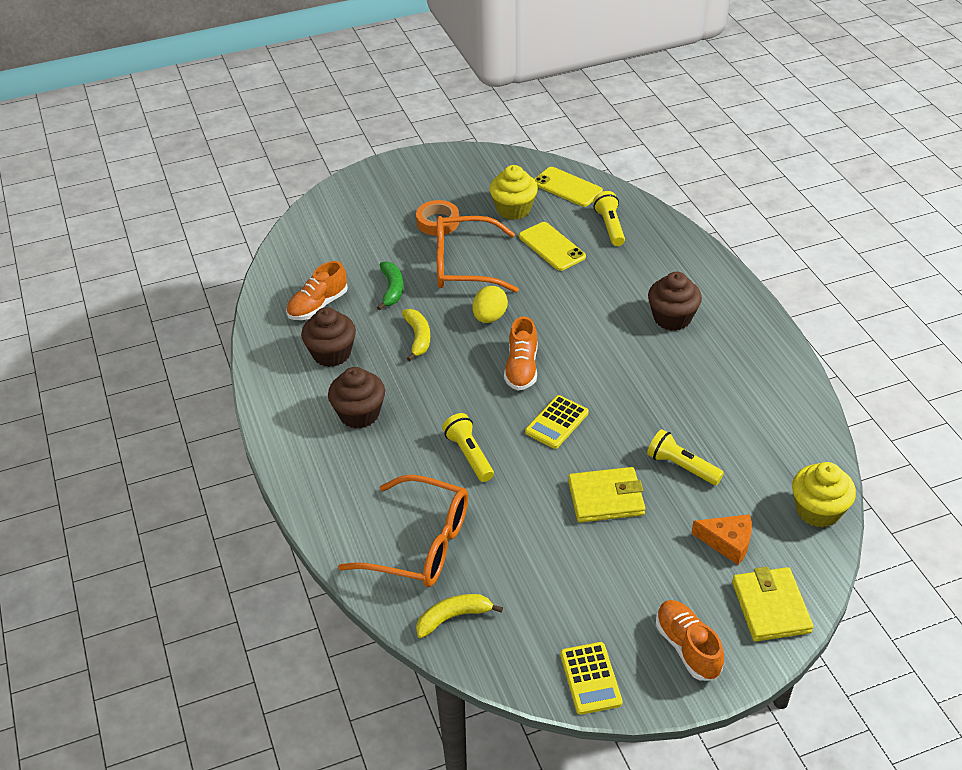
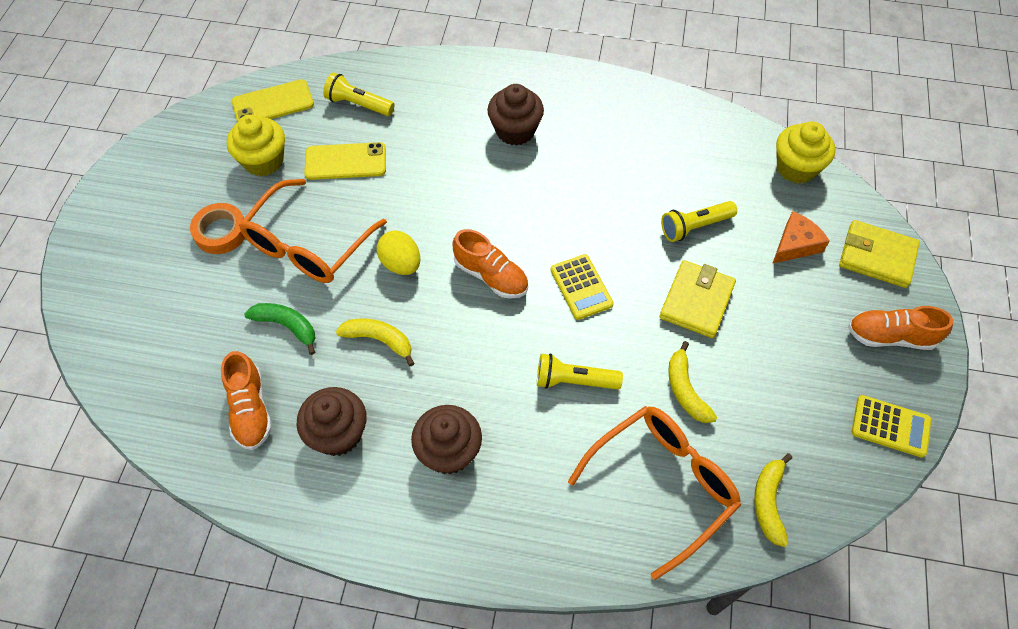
camera: 60 degrees left, 15 degrees up
(515, 525) = (685, 390): none -> yellow banana

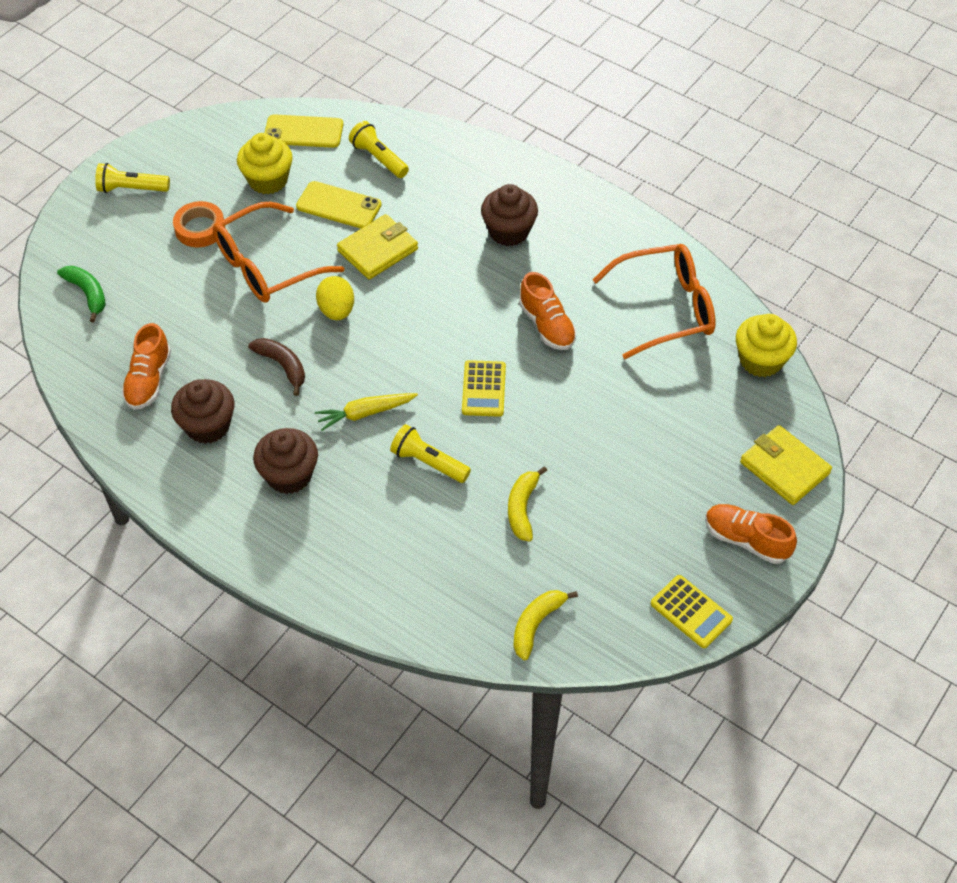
camera: 25 degrees right, 5 degrees down
(287, 326) = (213, 326): green banana -> green banana (87, 294)
(379, 340) = (282, 366): yellow banana -> brown banana
(486, 356) = (365, 413): none -> yellow carrot
(491, 276) = (409, 350): orange shoe -> orange shoe (547, 325)
(662, 484) = (453, 573): orange glasses -> orange glasses (666, 308)
(694, 226) = (623, 376): yellow flashlight -> yellow flashlight (131, 189)
(696, 301) = (582, 440): yellow wallet -> yellow wallet (378, 250)
(795, 244) = (711, 428): orange cheese -> none

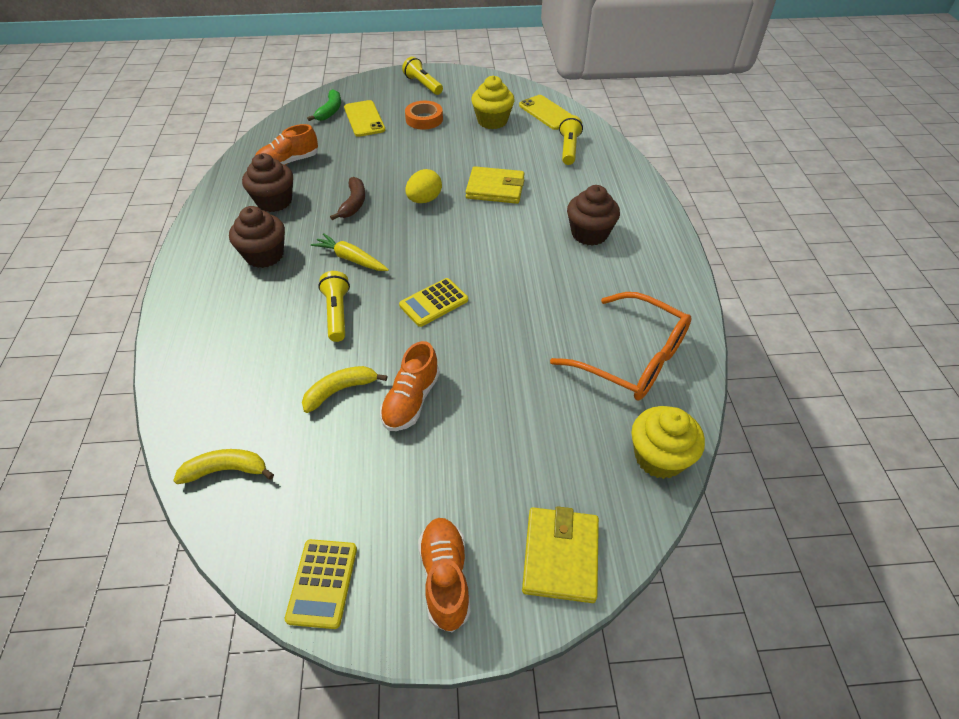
camera: 50 degrees right, 5 degrees down
(266, 266) = (426, 155): orange glasses -> none
(339, 205) = (509, 155): yellow phone -> yellow phone (364, 119)
(547, 325) = (531, 301): orange shoe -> orange shoe (411, 400)

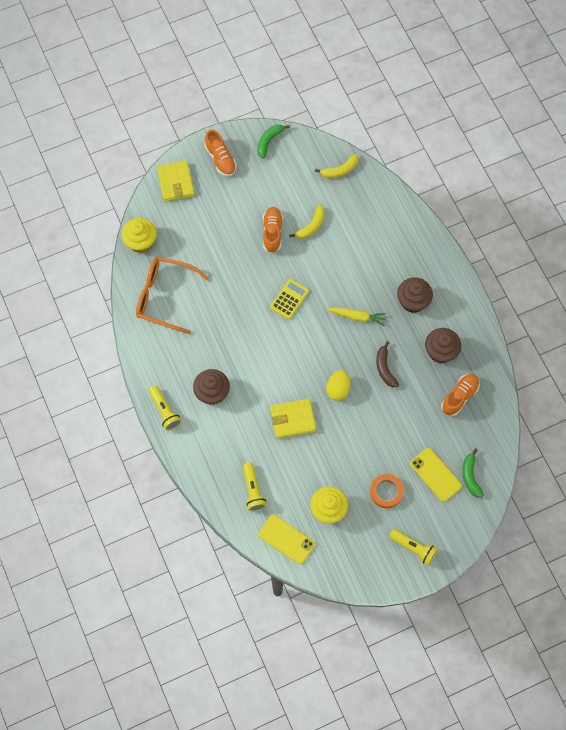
camera: 160 degrees right, 20 degrees up
(322, 583) = (269, 141): yellow calculator -> green banana
(337, 313) = (341, 273): yellow flashlight -> yellow flashlight (164, 411)

